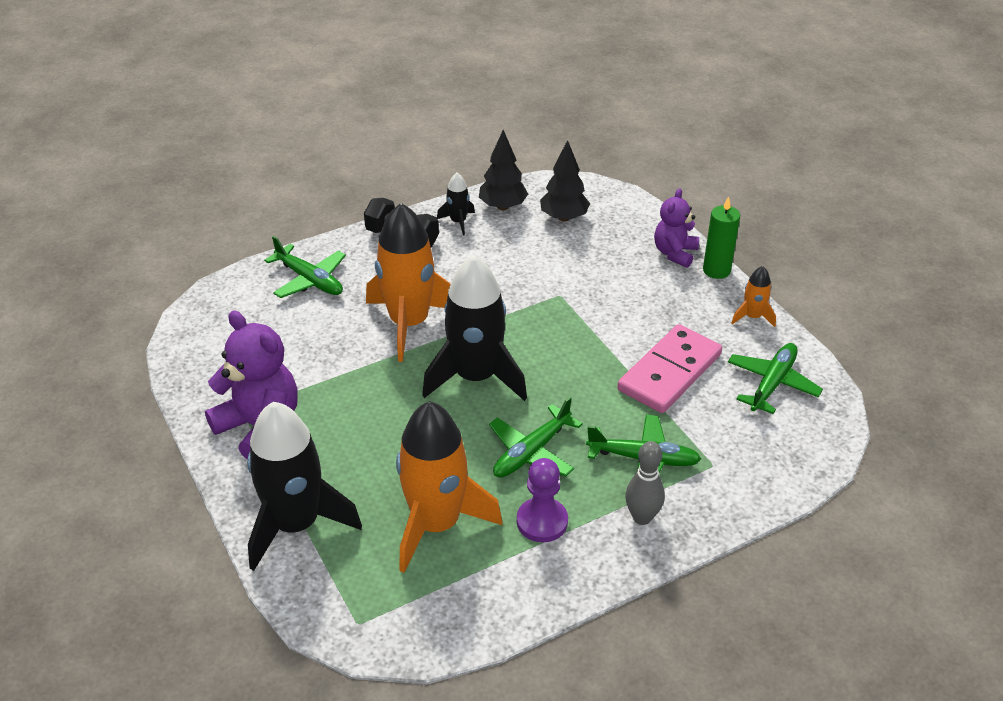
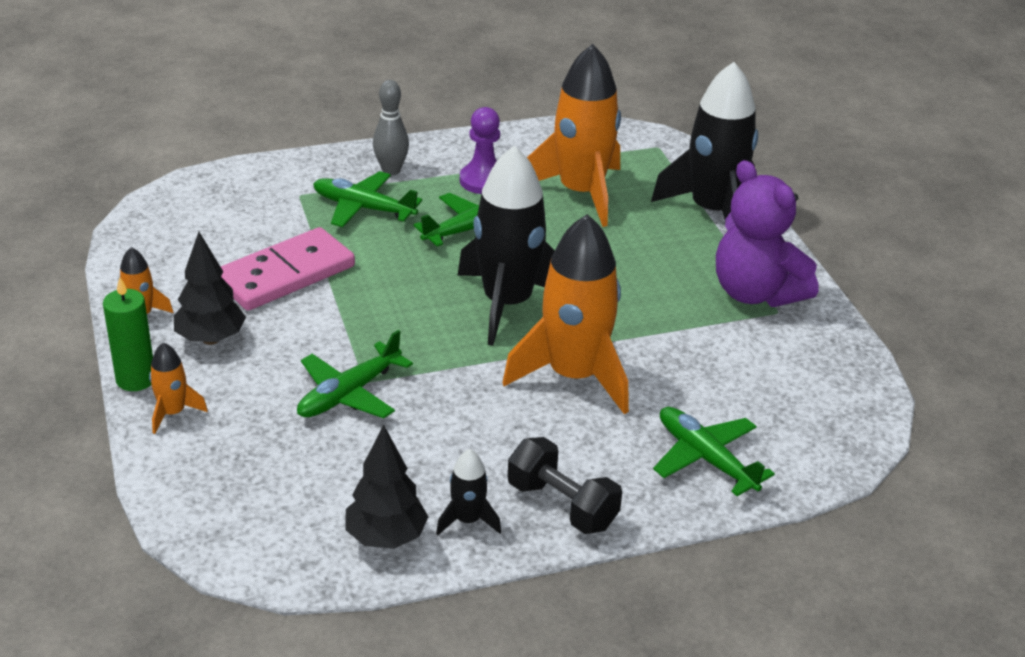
camera: 170 degrees left, 5 degrees down
(564, 217) = (298, 499): black tree -> black tree (211, 339)
(675, 253) = (173, 412): purple teddy bear -> orange rocket
(772, 384) = (182, 247): green plane -> green plane (349, 393)

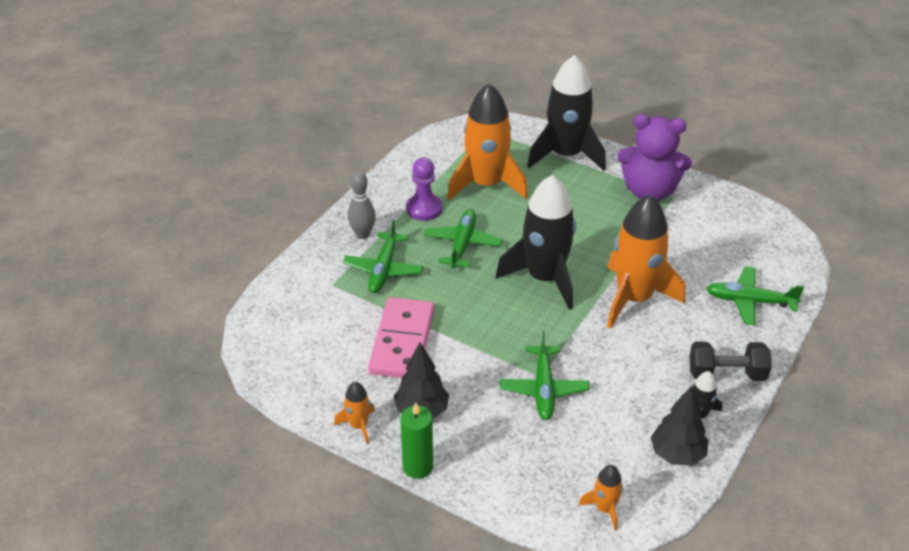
camera: 40 degrees left, 5 degrees up
(173, 412) = (469, 470): orange rocket -> orange rocket (605, 509)
(364, 208) = (383, 269): green plane -> green plane turned 60 degrees counterclockwise

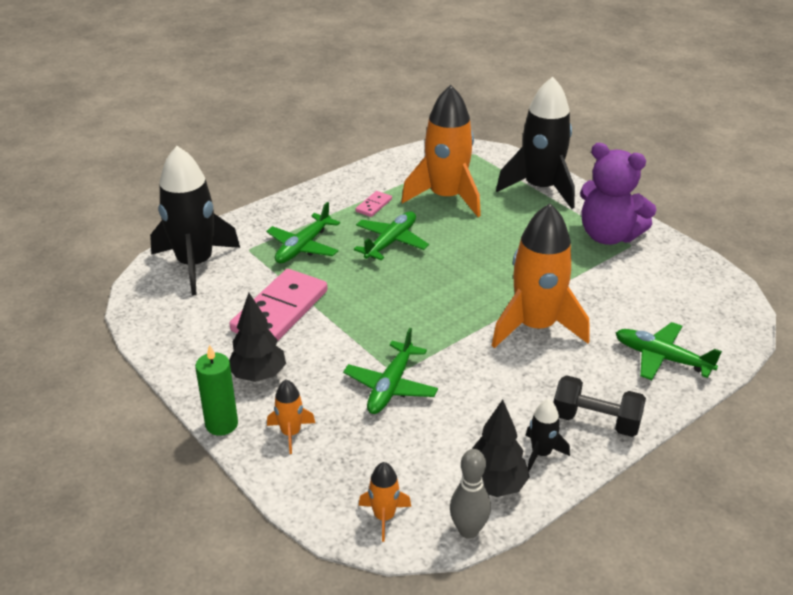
camera: 20 degrees right, 5 degrees down
(358, 426) = (191, 373): orange rocket -> orange rocket (291, 433)
(362, 234) = (303, 214): grey bowling pin -> grey bowling pin (468, 530)
(424, 209) = (374, 205): purple pawn -> pink domino
(544, 278) = (453, 288): black rocket -> black rocket (195, 264)

